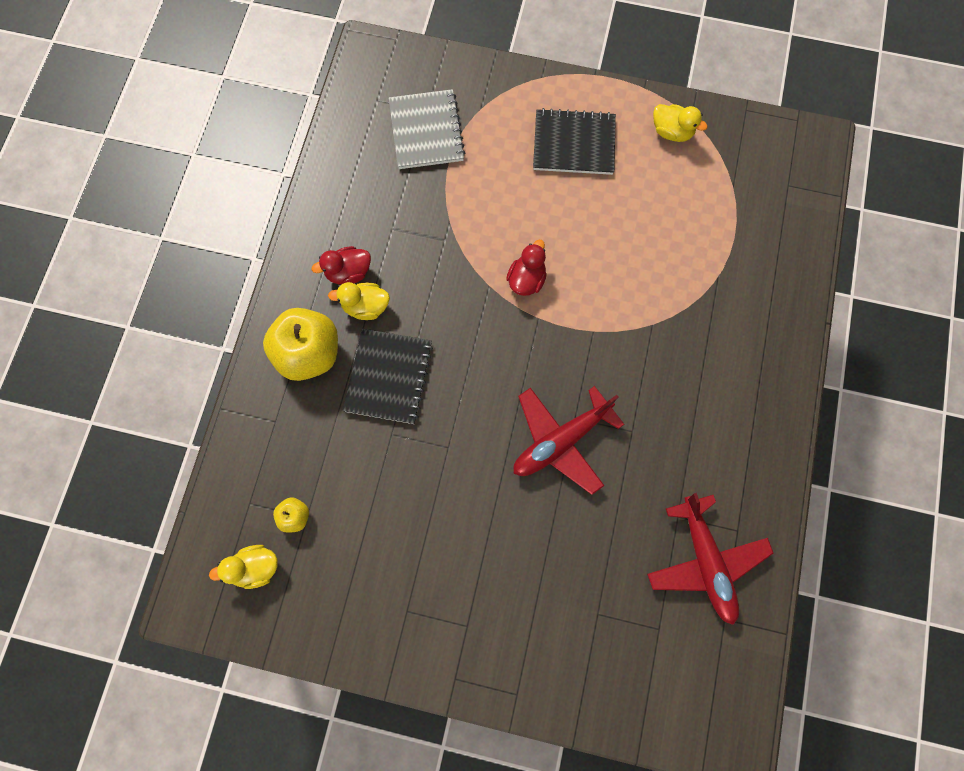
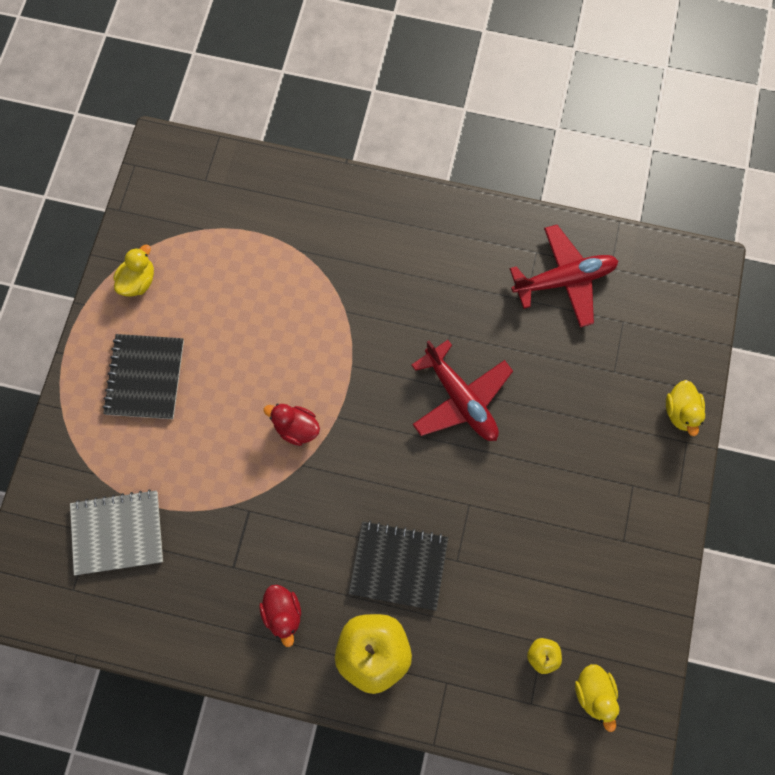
camera: 90 degrees left, 0 degrees up
(365, 307) = (322, 592): yellow duck -> yellow duck (680, 411)

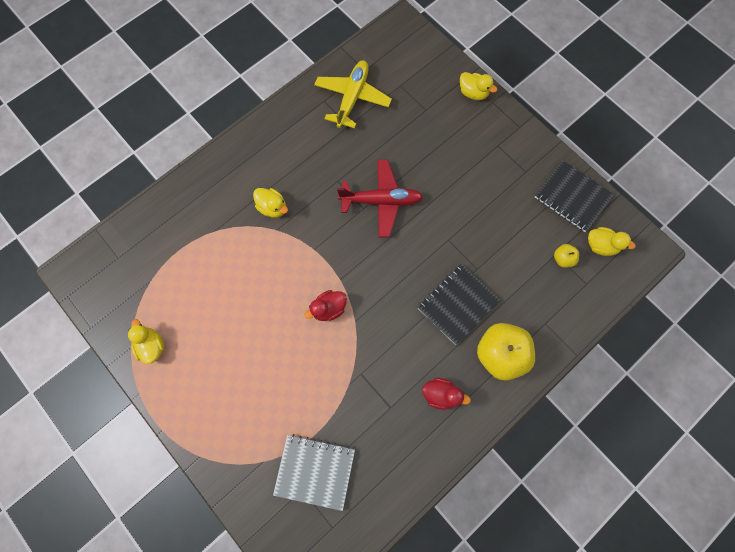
camera: 55 degrees left, 0 degrees up
(117, 532) = (315, 471): grey notebook -> grey notebook turned 75 degrees clockwise
(145, 377) = (222, 384): black notebook -> black notebook (572, 197)
(368, 290) = (273, 207): none -> yellow duck
(564, 280) = (352, 98): red plane -> yellow plane

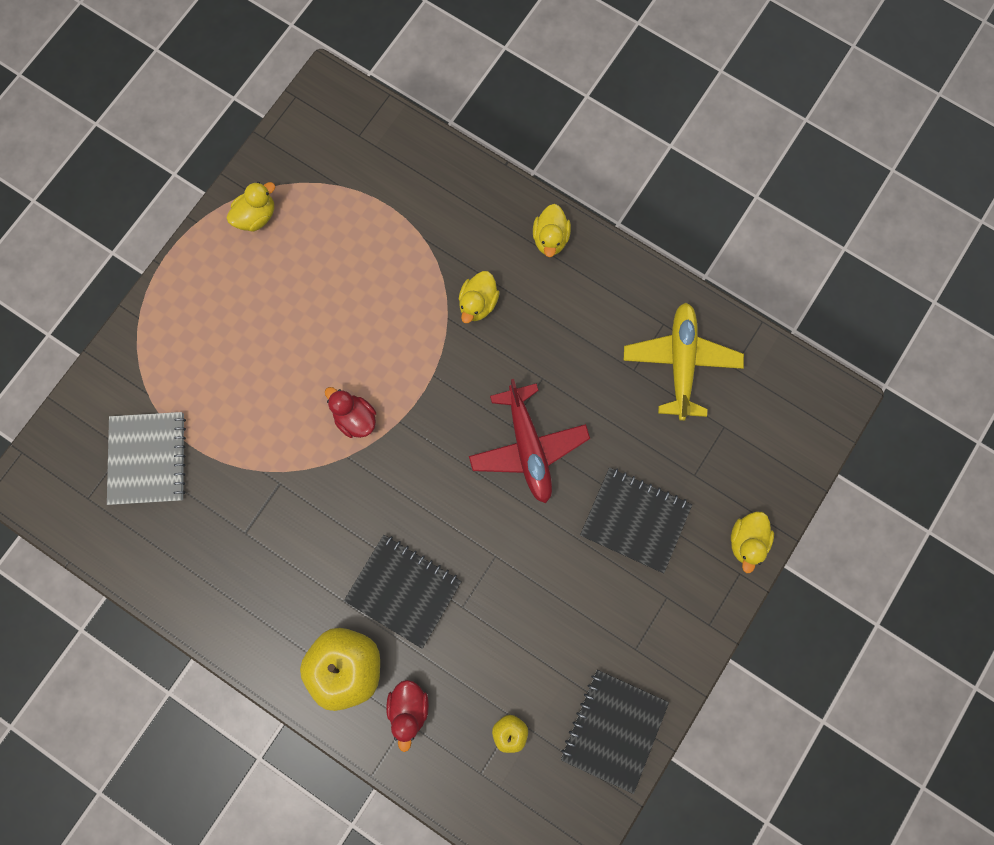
camera: 75 degrees right, 5 degrees up
(352, 98) = (680, 362): yellow plane -> yellow plane turned 90 degrees counterclockwise
(441, 394) = (275, 595): red duck -> red duck (409, 707)
(445, 150) = (635, 519): none -> black notebook
(600, 245) = (546, 786): yellow duck -> yellow duck (550, 239)

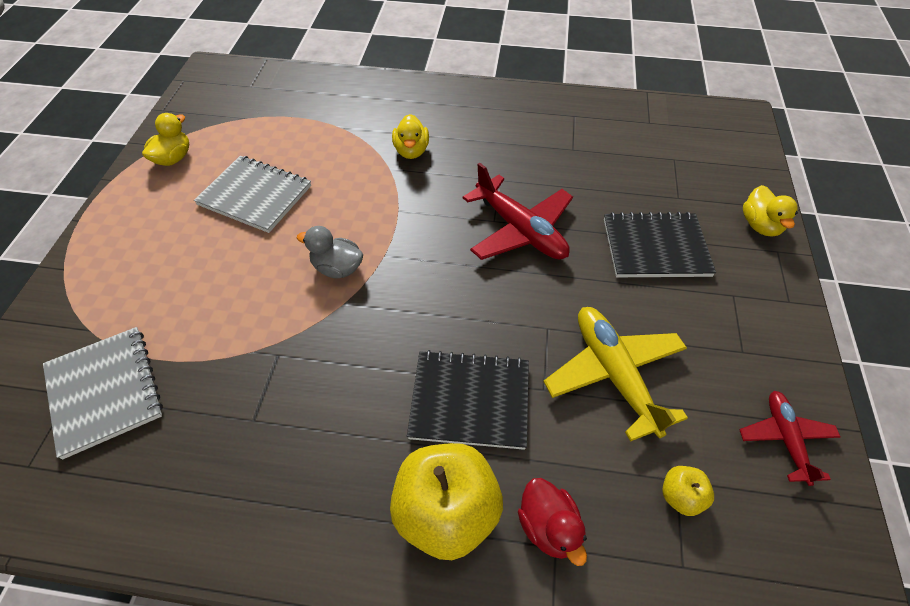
camera: 25 degrees left, 25 degrees down
(315, 300) = (255, 195): none -> grey notebook
(355, 418) = (337, 268): red duck -> grey duck
(550, 239) = (448, 96): yellow duck -> none
(613, 729) = (785, 439): black notebook -> red plane
(680, 362) = (606, 133): yellow plane -> yellow plane (614, 374)

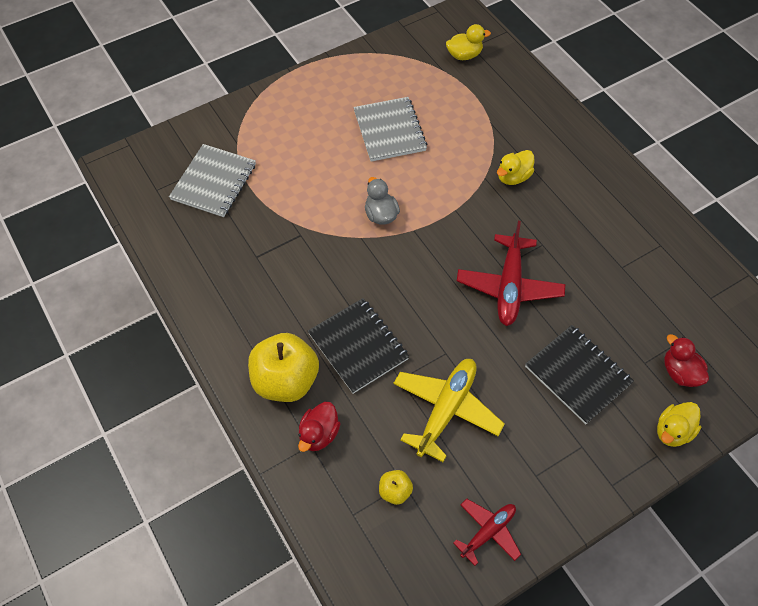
camera: 50 degrees right, 5 degrees up
(173, 158) = (374, 68): yellow duck -> yellow duck (464, 55)
(705, 184) = (680, 372): none -> red duck

